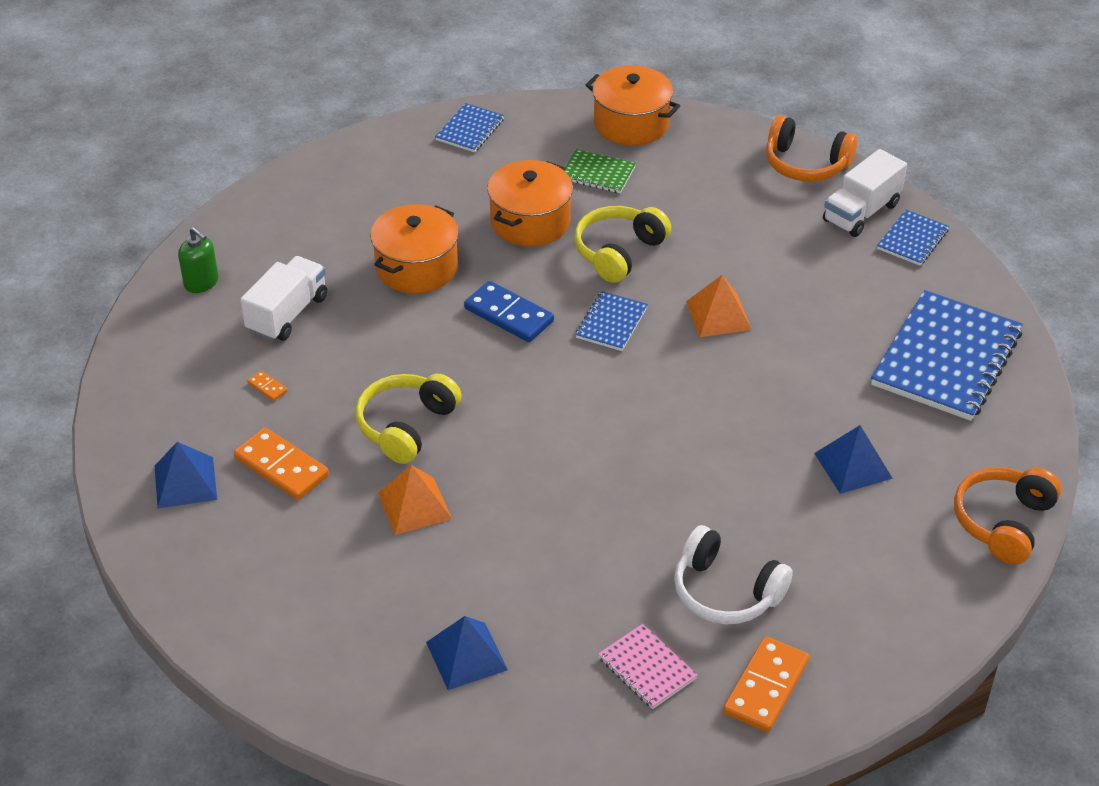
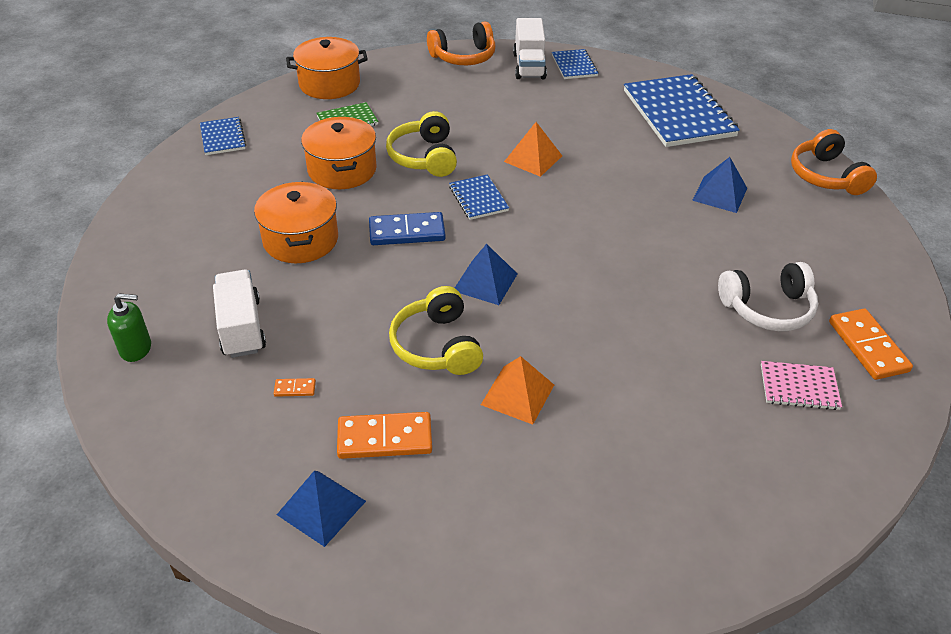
camera: 45 degrees left, 0 degrees up
(466, 656) = (694, 469): blue pyramid -> blue pyramid (485, 282)

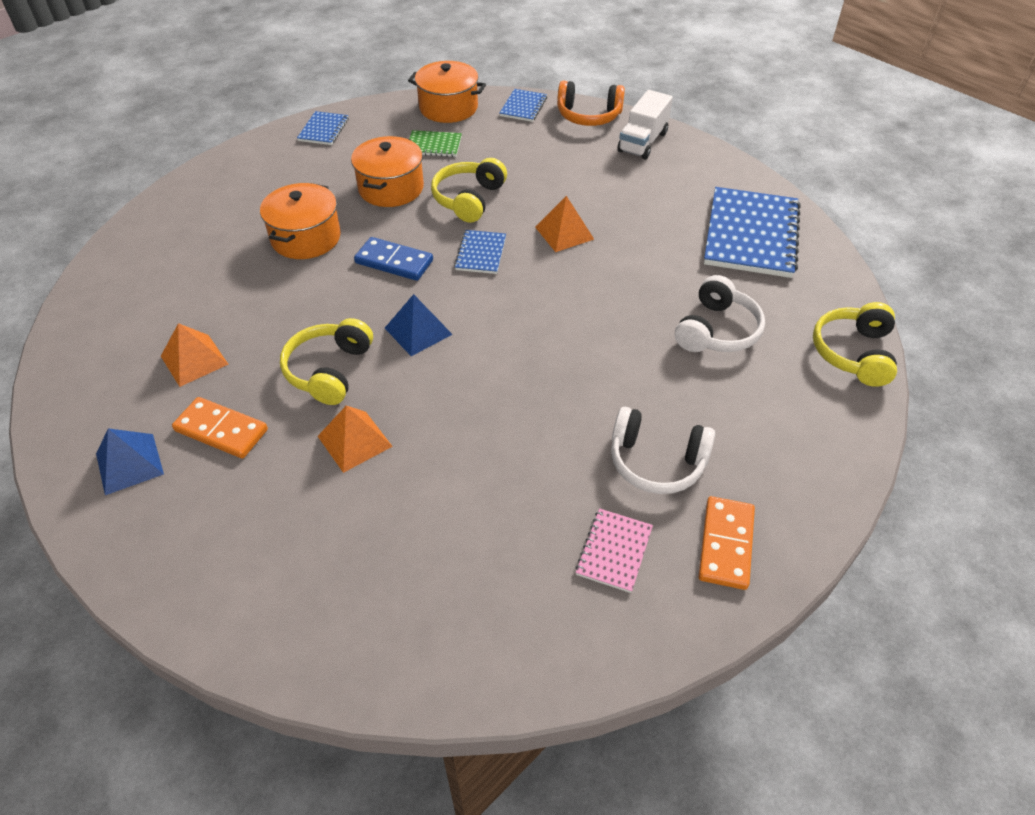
camera: 30 degrees right, 5 degrees up
(136, 349) = (117, 281): green soap dispenser -> none
(241, 327) = (200, 294): white truck -> none
(295, 388) = (194, 360): orange domino -> orange pyramid
(574, 66) = (688, 154): blue notebook -> blue notebook (523, 107)
(720, 194) = (716, 330): blue pyramid -> white headphones
(799, 387) = (614, 551): pink notebook -> pink notebook turned 75 degrees clockwise
(826, 176) = (853, 353): orange headphones -> yellow headphones

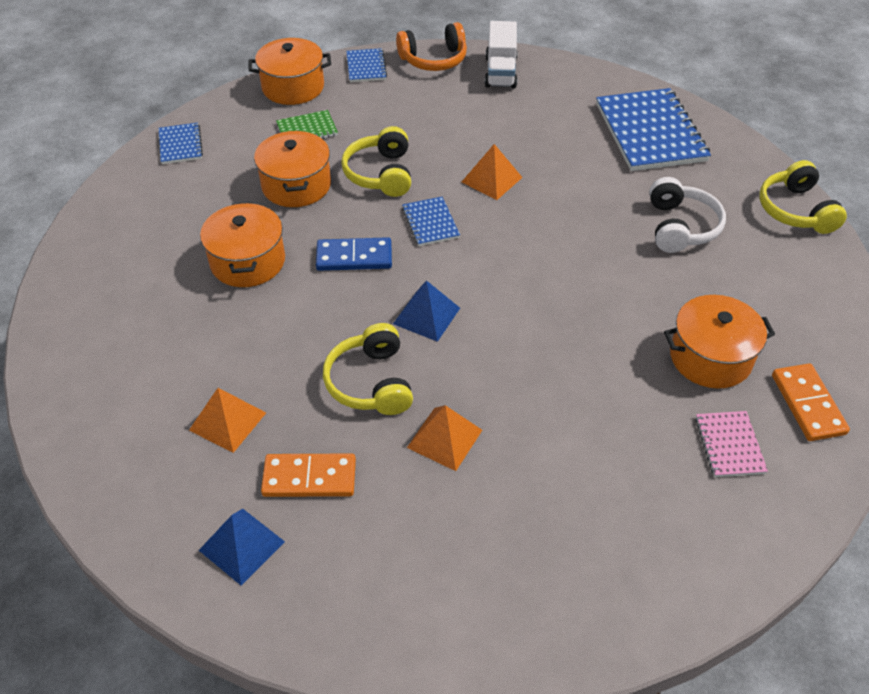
camera: 25 degrees left, 0 degrees up
(656, 462) = (710, 357): white headphones -> orange pot

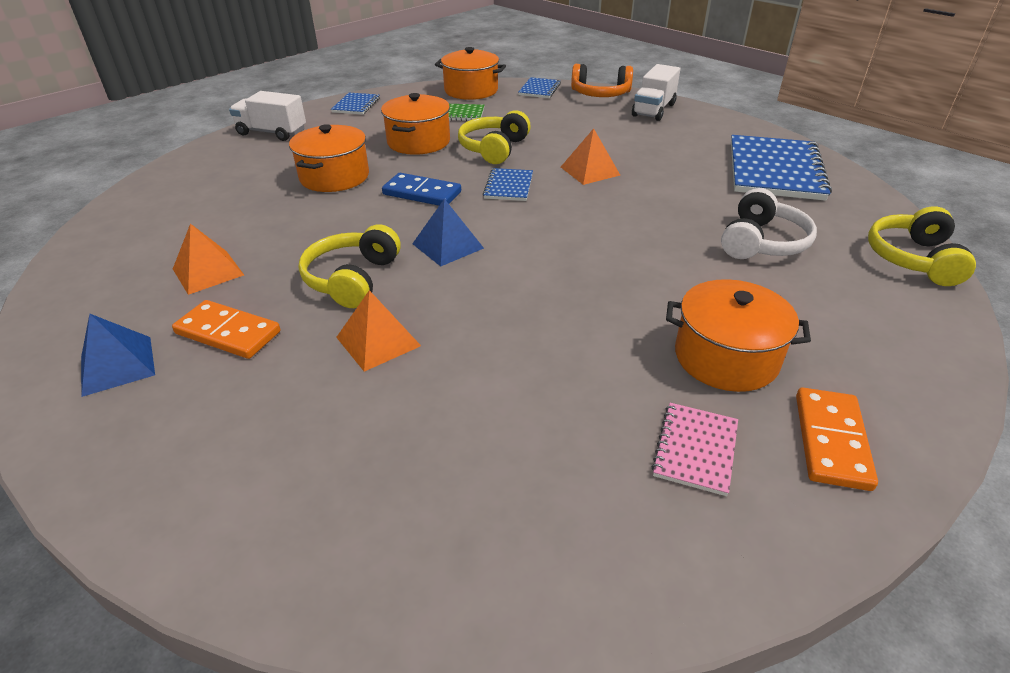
camera: 25 degrees right, 10 degrees down
(120, 216) = (272, 133): none -> white truck

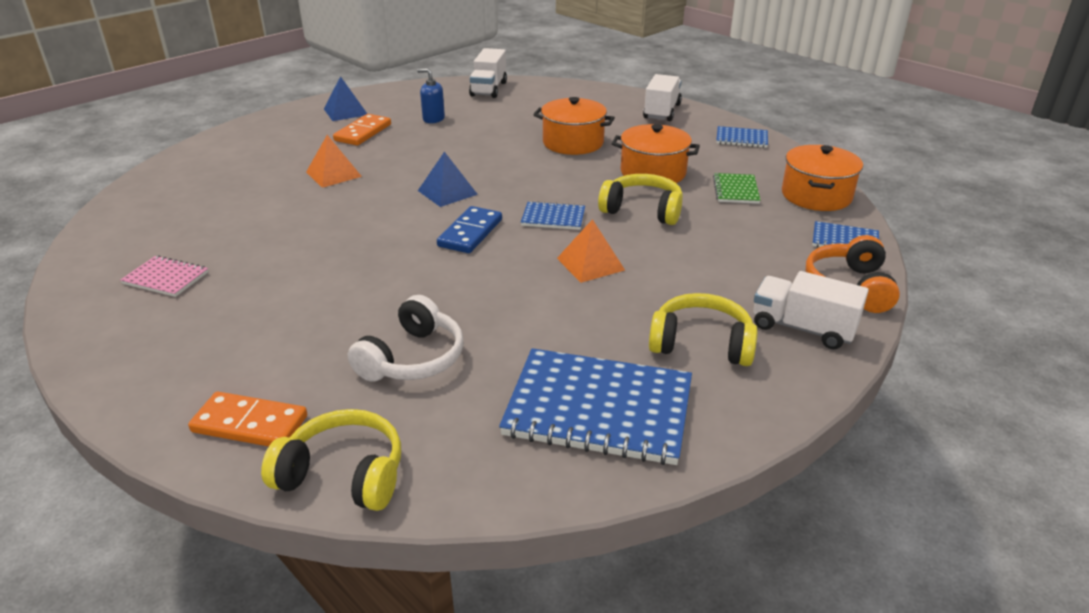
camera: 90 degrees right, 5 degrees down
(117, 233) = (488, 89): none -> white truck
(208, 272) = (433, 119): orange pyramid -> blue soap dispenser
(352, 279) = (410, 161): yellow headphones -> yellow headphones (701, 344)
(422, 193) = (540, 179): blue domino -> blue domino (470, 233)
(726, 357) = (245, 305): orange pot -> none
(762, 242) = (412, 358): white headphones -> white headphones turned 90 degrees counterclockwise
(831, 440) = (132, 336): orange domino -> orange domino (250, 424)

